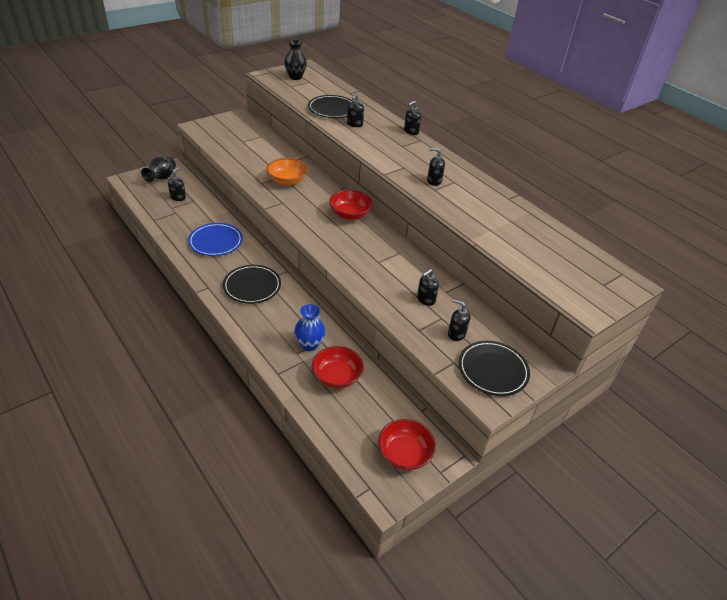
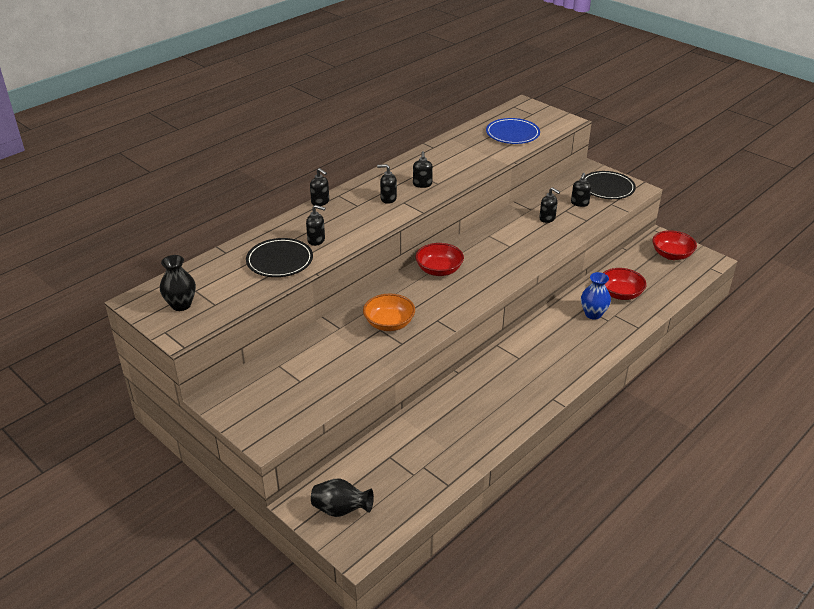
camera: 95 degrees left, 5 degrees down
(178, 197) = (386, 475): black soap dispenser -> black soap dispenser (388, 199)
(216, 241) = (470, 412): blue plate -> blue plate (512, 134)
(252, 286) = (534, 365): black plate -> none

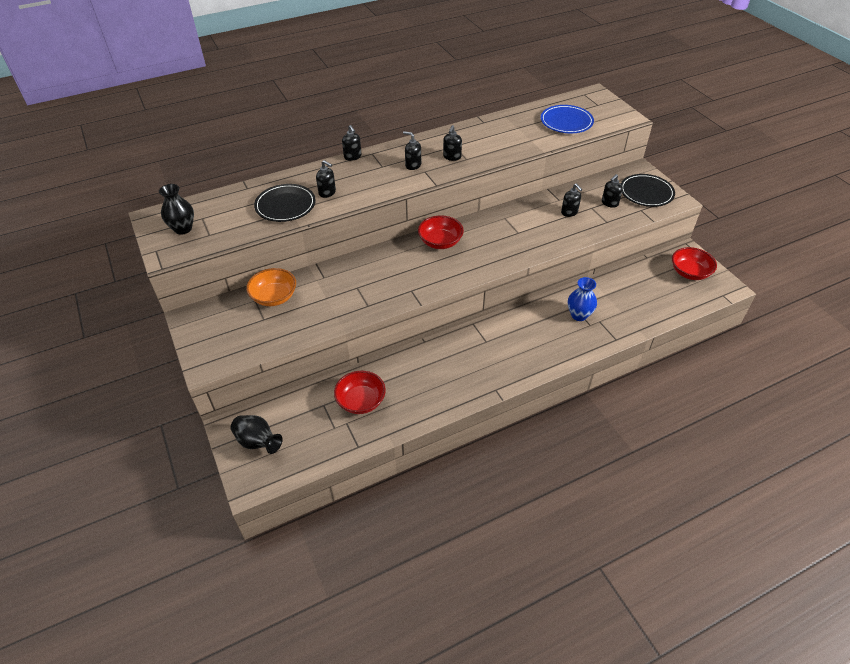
camera: 20 degrees right, 10 degrees up
(389, 323) = (367, 283): orange bowl -> orange bowl (274, 297)
(620, 294) = (616, 301): red bowl -> red bowl (361, 401)

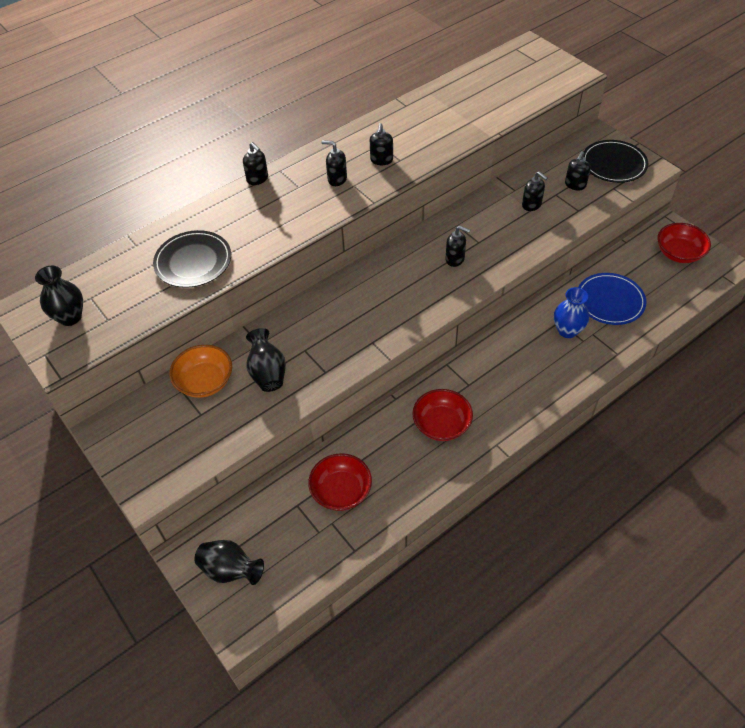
camera: 10 degrees left, 5 degrees up
(323, 299) = (268, 373): none -> black vase
(327, 193) = (241, 235): black soap dispenser -> black soap dispenser (455, 259)
(440, 242) = (389, 271): red bowl -> red bowl (441, 425)
(566, 122) = (506, 90): blue plate -> blue plate (610, 301)

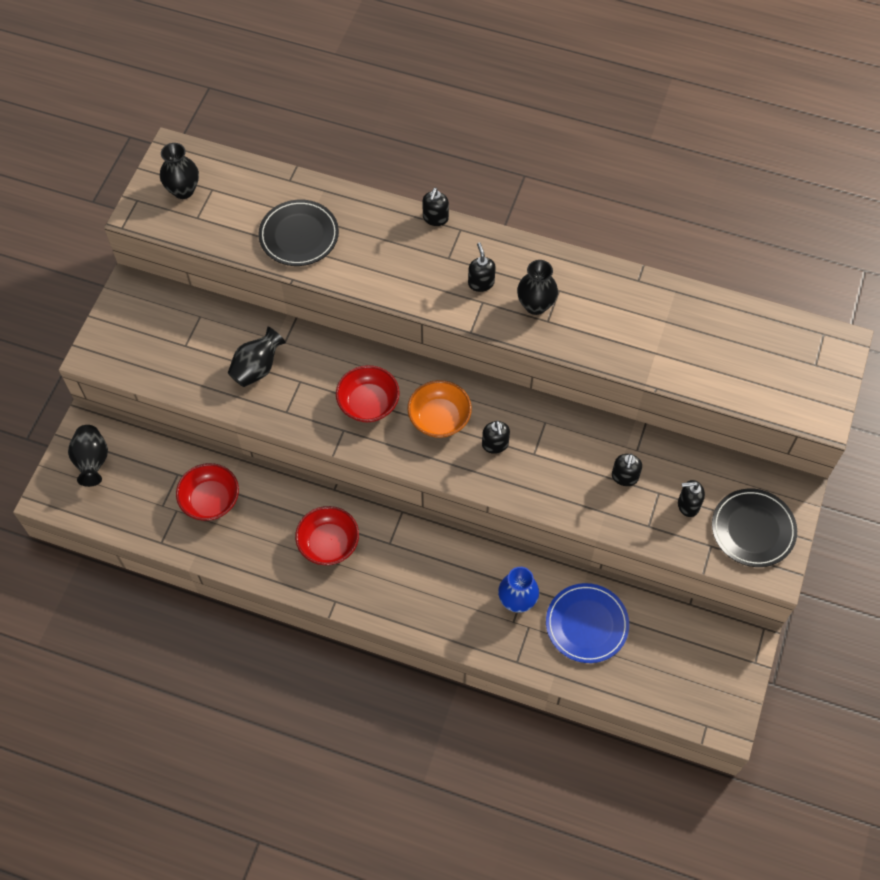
camera: 55 degrees right, 10 degrees up
(205, 382) = (219, 327): orange bowl -> orange bowl (439, 418)
(381, 160) = (535, 305): black soap dispenser -> black vase
(679, 253) = (710, 666): red bowl -> red bowl (368, 403)

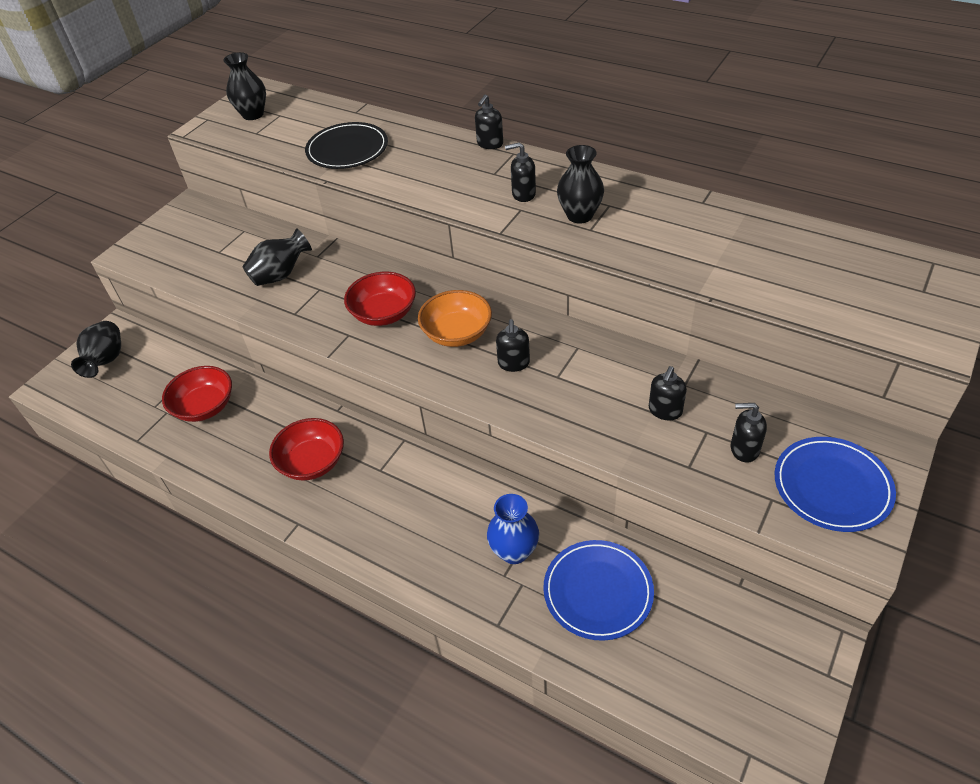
camera: 15 degrees right, 15 degrees down
(481, 283) = (523, 194): black soap dispenser -> black soap dispenser turned 90 degrees counterclockwise
(753, 529) = (832, 486): black plate -> blue plate

